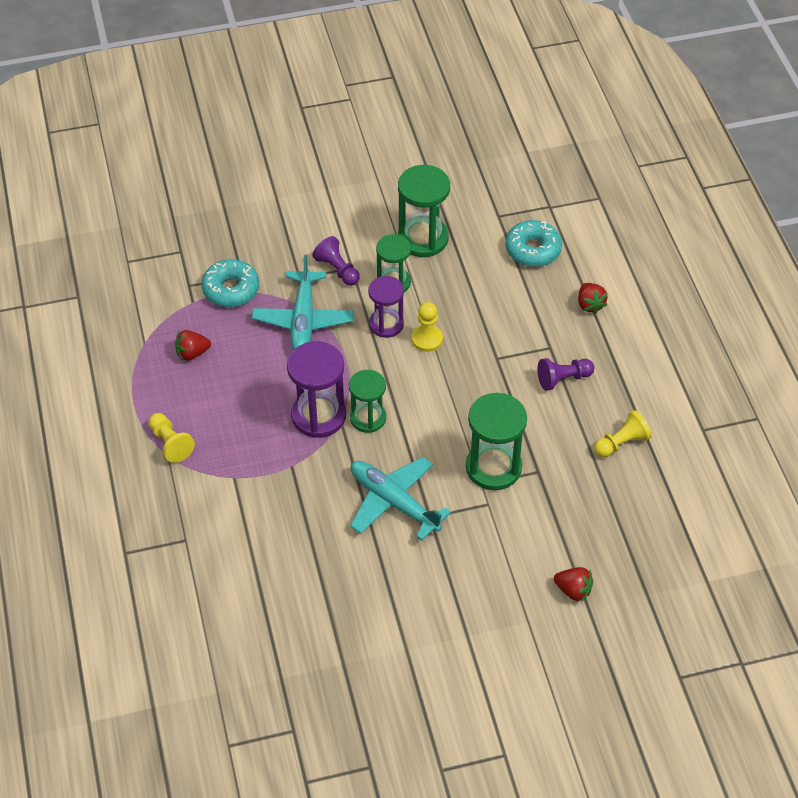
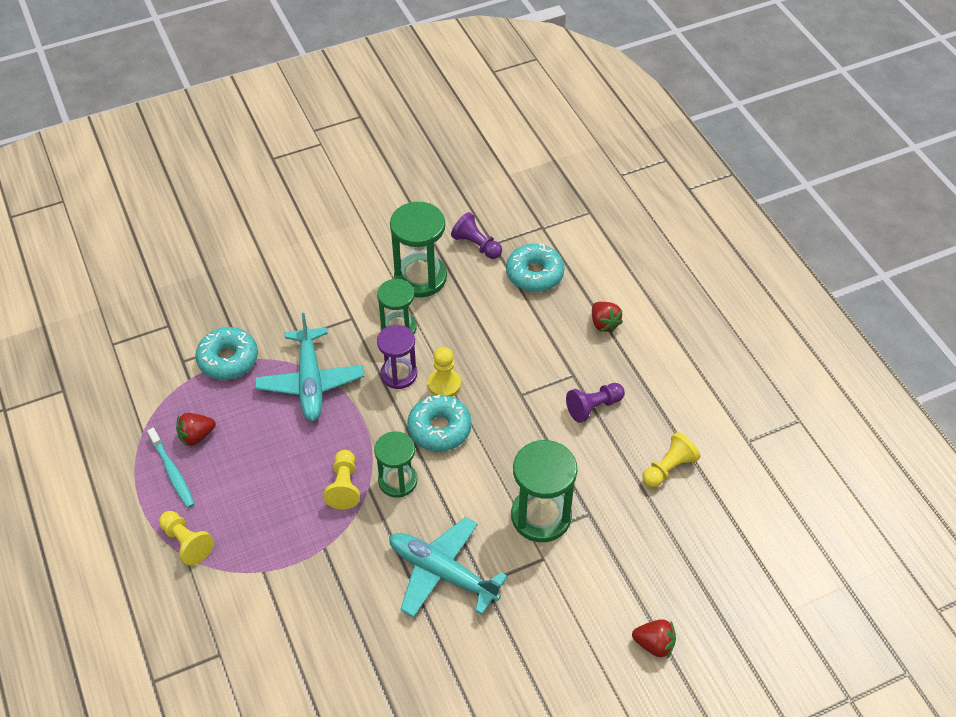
camera: 10 degrees left, 0 degrees up
(166, 382) = (172, 472): none -> turquoise toothbrush
(318, 416) = (344, 486): purple hourglass -> yellow pawn
(337, 269) = (337, 322): purple pawn -> purple pawn (476, 245)
(415, 378) = (439, 428): none -> turquoise donut

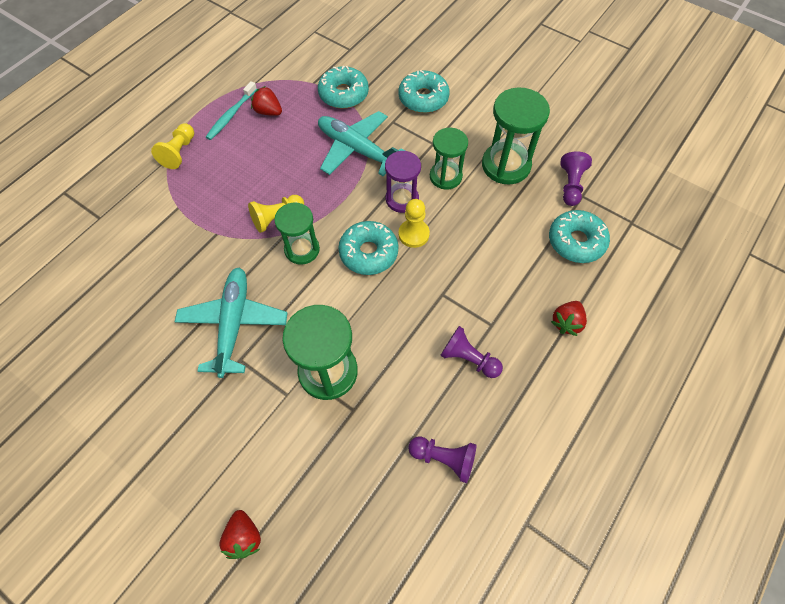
camera: 60 degrees right, 10 degrees up
(290, 297) = (423, 98): none -> turquoise donut
(310, 382) = (356, 149): turquoise plane -> turquoise plane turned 75 degrees clockwise
(668, 468) = (444, 458): yellow pawn -> purple pawn

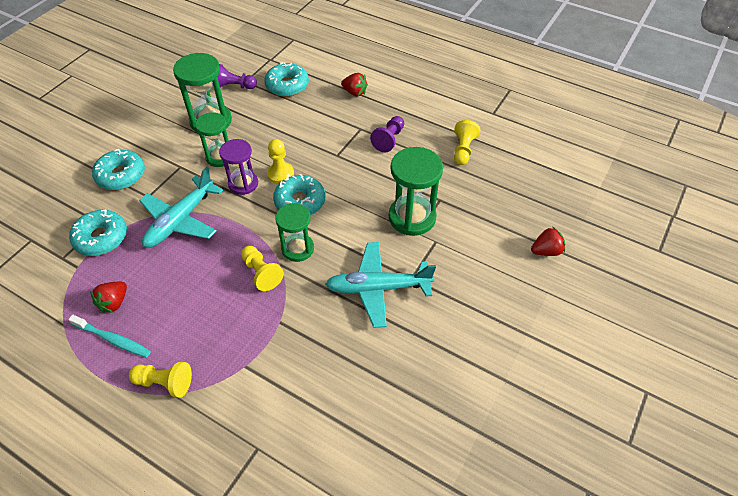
camera: 95 degrees left, 10 degrees down
(444, 458) = (463, 150): purple pawn -> yellow pawn

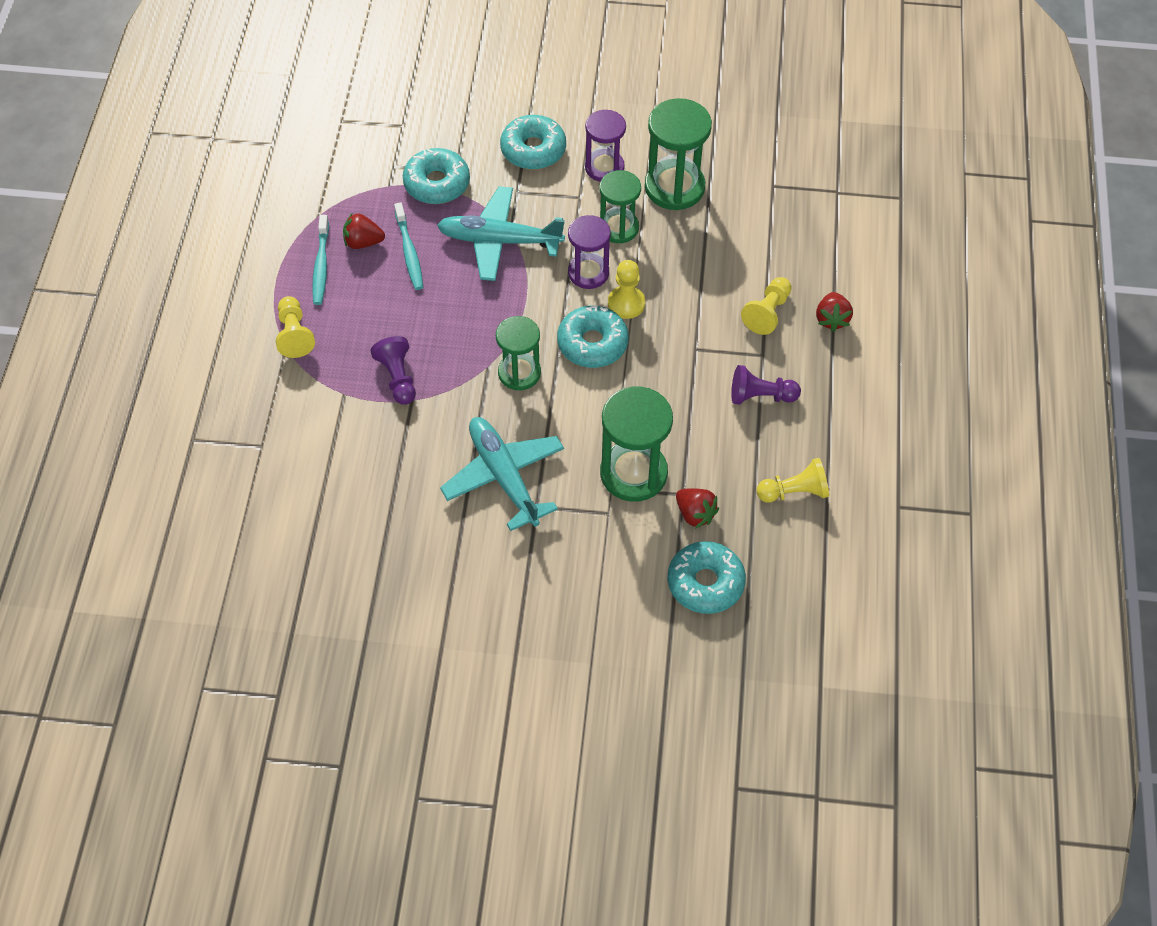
camera: 65 degrees right, 5 degrees up
(147, 276) = (409, 252): none -> turquoise toothbrush
(167, 146) = (604, 167): none -> purple hourglass
(234, 86) = (755, 180): purple pawn -> purple pawn (397, 378)
(261, 273) = (466, 353): yellow pawn -> yellow pawn (767, 313)
(287, 86) = (794, 236): turquoise donut -> turquoise donut (705, 583)
(546, 251) = (659, 645): red strawberry -> red strawberry (695, 514)

